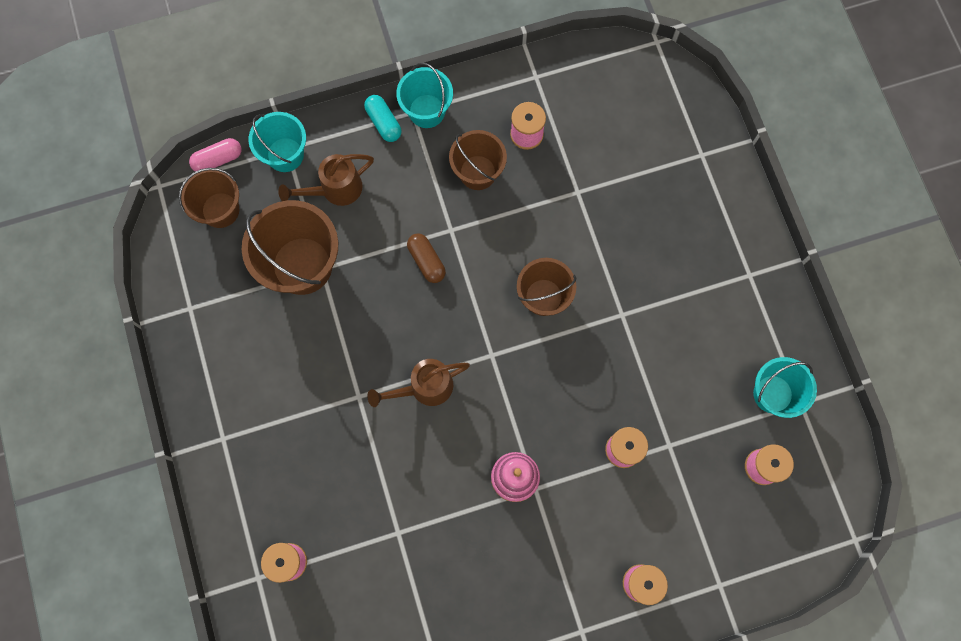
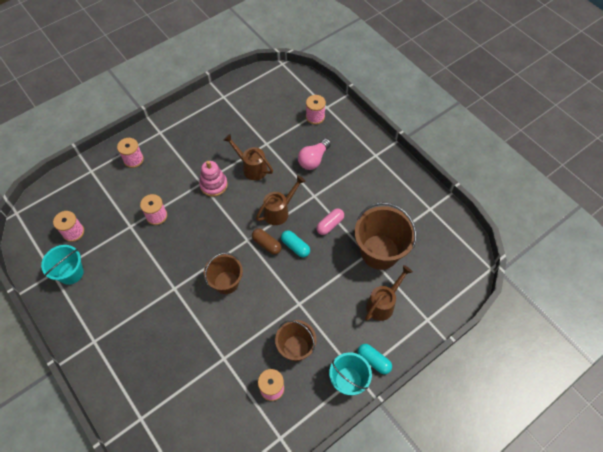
camera: 160 degrees right, 15 degrees down
(218, 160) = (466, 297): pink capsule -> pink capsule (330, 225)
(220, 210) = (445, 267): brown bucket -> none
(285, 154) = (426, 315): turquoise bucket -> none
(330, 467) = (313, 160): none -> pink light bulb
(423, 318) = (295, 247): none -> turquoise capsule
(426, 261) = (306, 279): brown capsule -> brown capsule (266, 244)
(440, 489) = (252, 168): none -> brown watering can

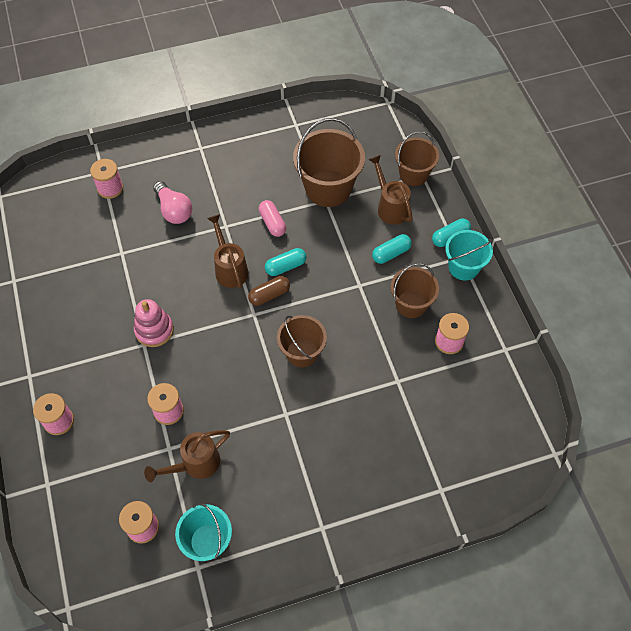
camera: 70 degrees left, 0 degrees up
(252, 168) = (150, 279): brown watering can -> brown watering can (196, 464)
(338, 318) = (391, 253): none -> turquoise capsule
(425, 312) = (413, 174): none -> brown bucket

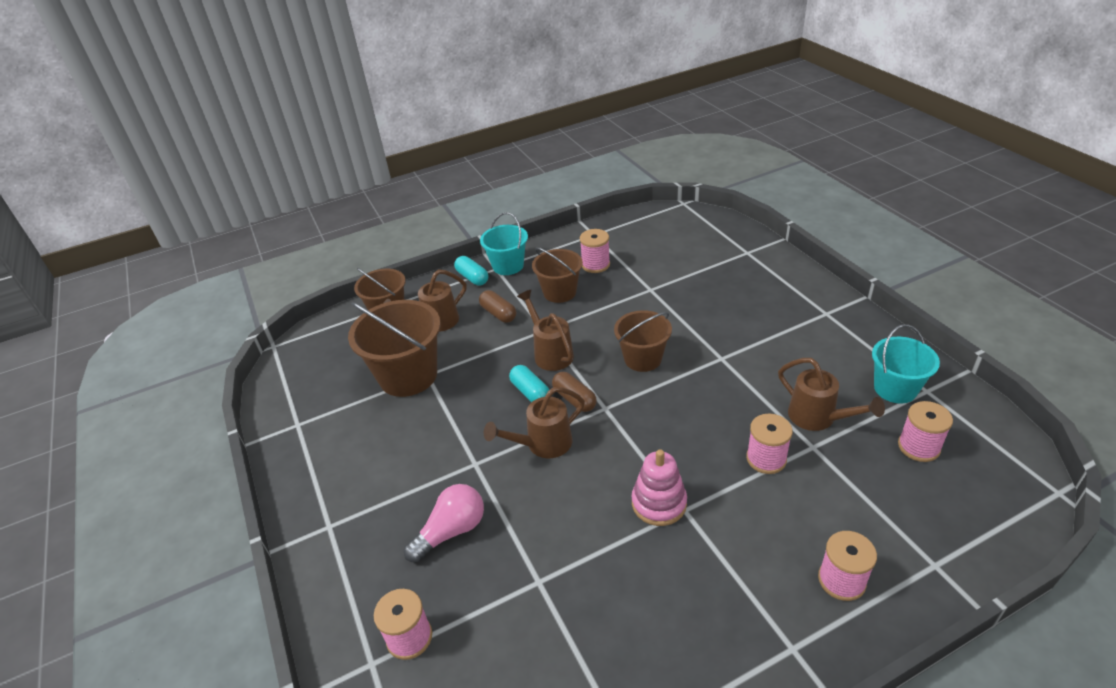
camera: 95 degrees left, 20 degrees down
(272, 223) = (466, 417): pink capsule -> none
(328, 286) = (550, 353): none -> brown watering can
(391, 253) = (498, 313): turquoise capsule -> brown capsule

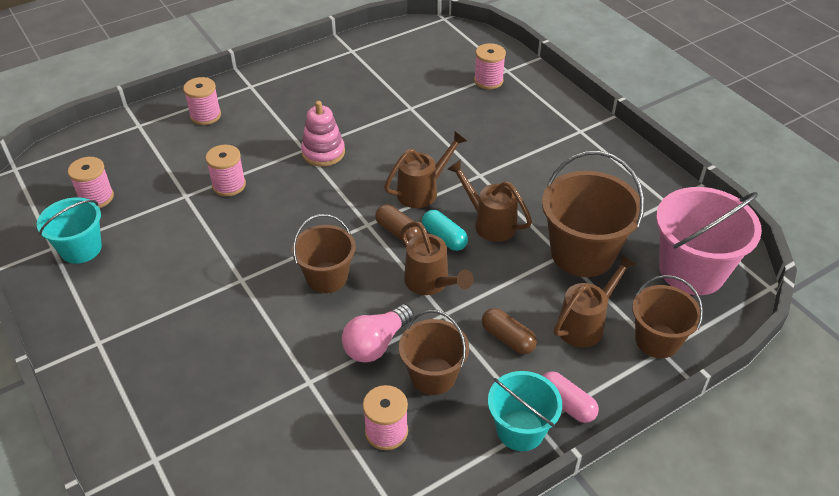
camera: 170 degrees right, 5 degrees up
(324, 359) = (691, 270): none -> pink bucket
(451, 531) = (482, 131): pink light bulb -> pink light bulb (376, 344)
(472, 278) = (566, 404): turquoise capsule -> pink capsule
(817, 418) = (169, 219): brown watering can -> brown watering can (490, 223)

